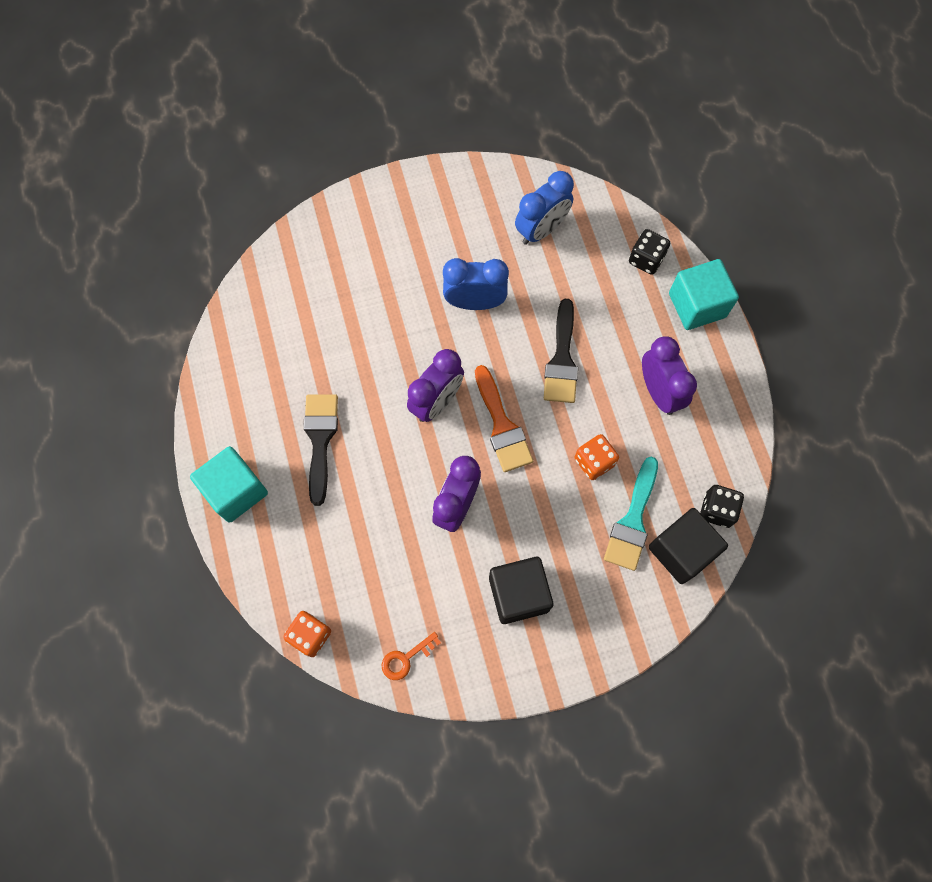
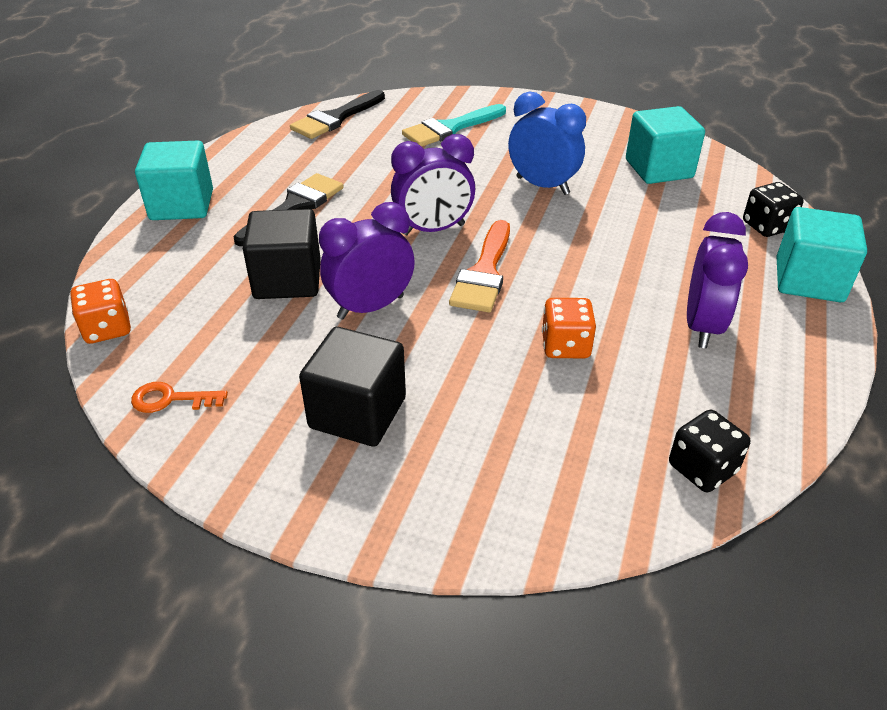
camera: 35 degrees right, 30 degrees down
(541, 230) = (659, 169): blue clock -> turquoise cube
(562, 359) = (600, 255): black brush -> black brush (335, 118)
(632, 521) = (569, 420): turquoise brush -> turquoise brush (450, 128)
(681, 551) = (614, 484): black cube -> black cube (287, 280)

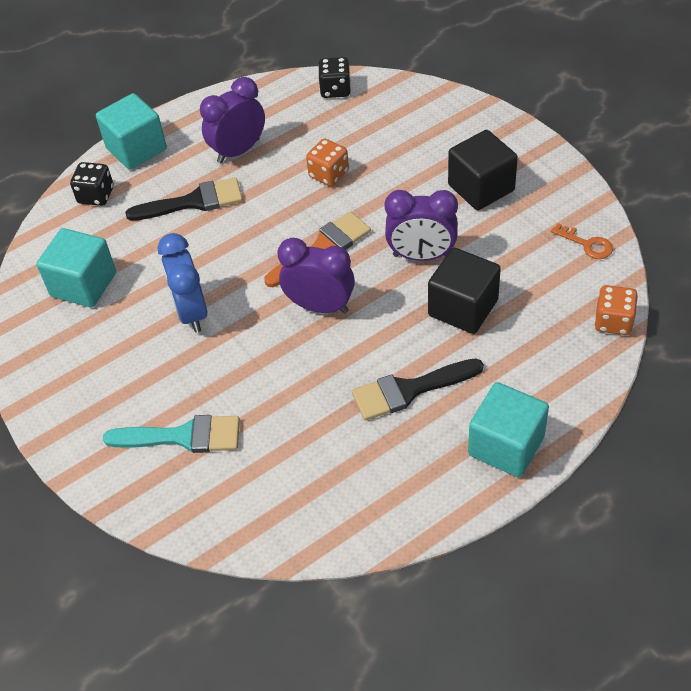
camera: 140 degrees left, 10 degrees up
(335, 118) = (276, 523): black brush -> black brush (194, 202)

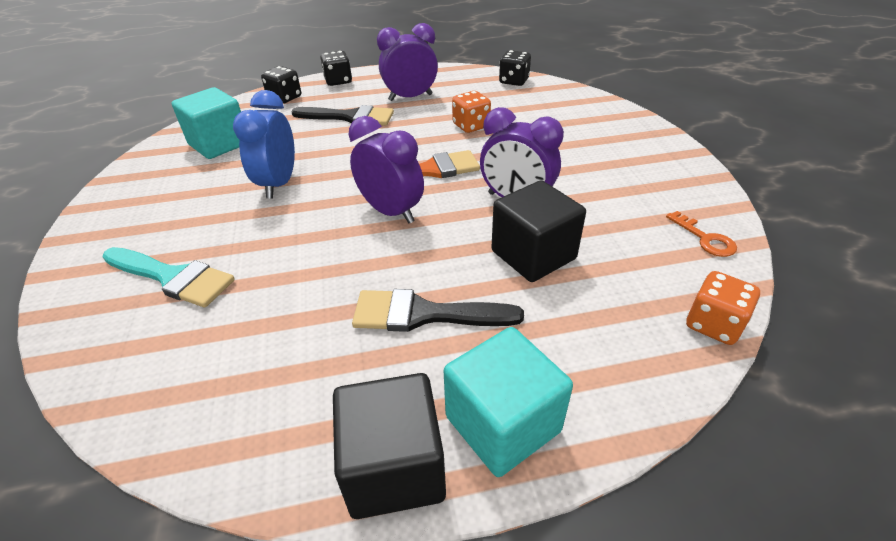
camera: 20 degrees right, 10 degrees down
(136, 149) = (338, 81): turquoise cube -> black dice
(481, 188) = (606, 166): black cube -> black cube (394, 467)

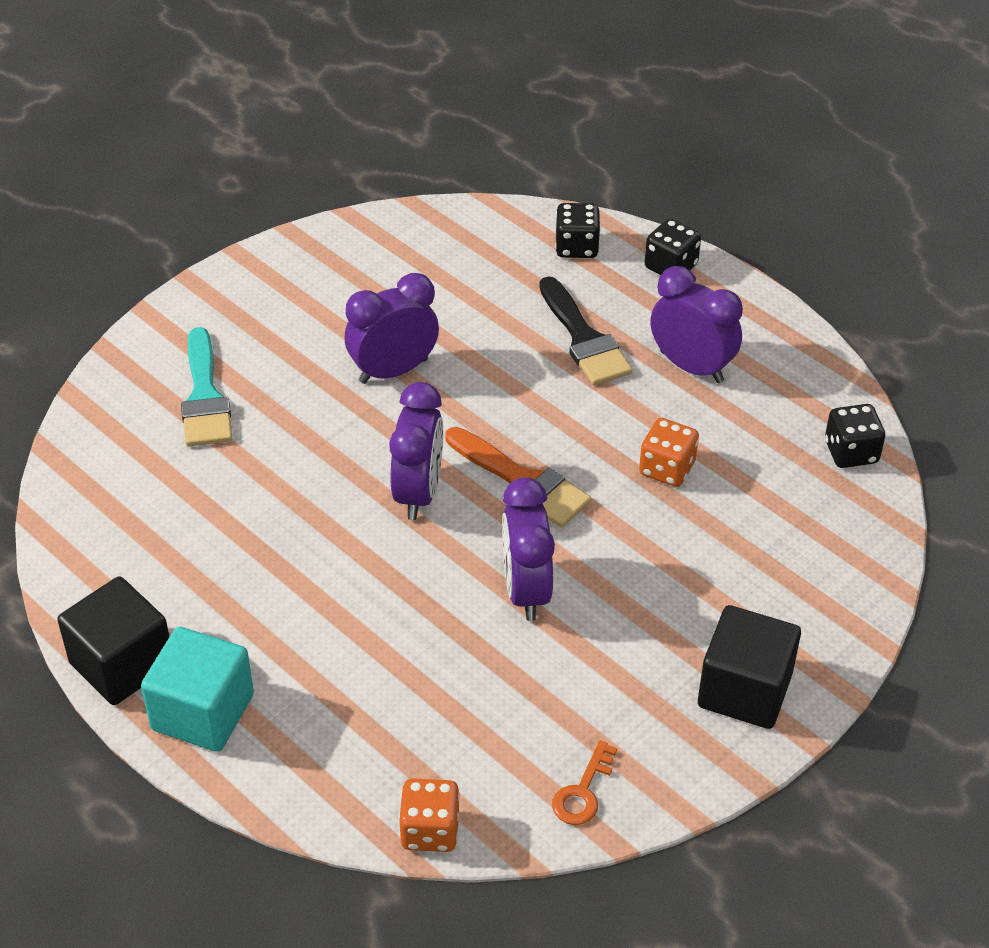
camera: 55 degrees right, 5 degrees up
(219, 144) = (425, 267): turquoise cube -> none
(278, 184) = (393, 370): blue clock -> purple clock
(424, 314) = (287, 601): black brush -> none
(533, 255) = (435, 646): black cube -> black cube (744, 690)

